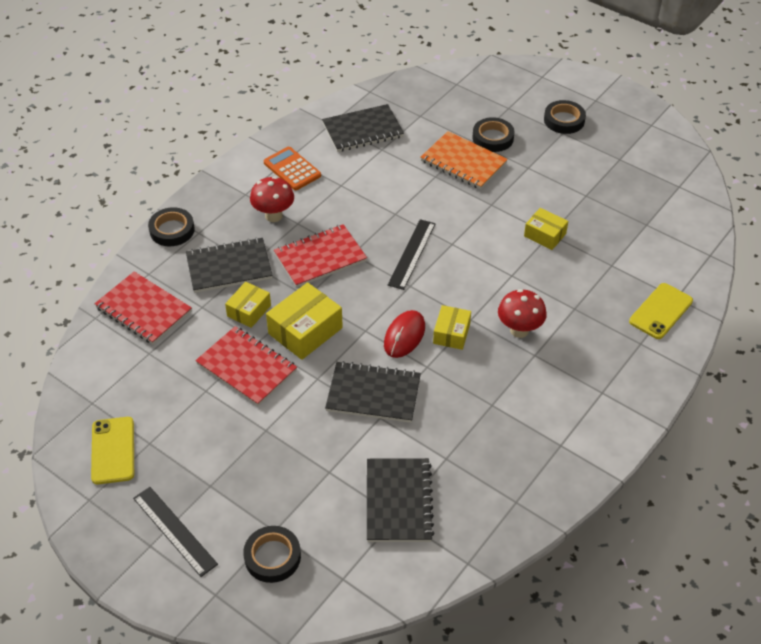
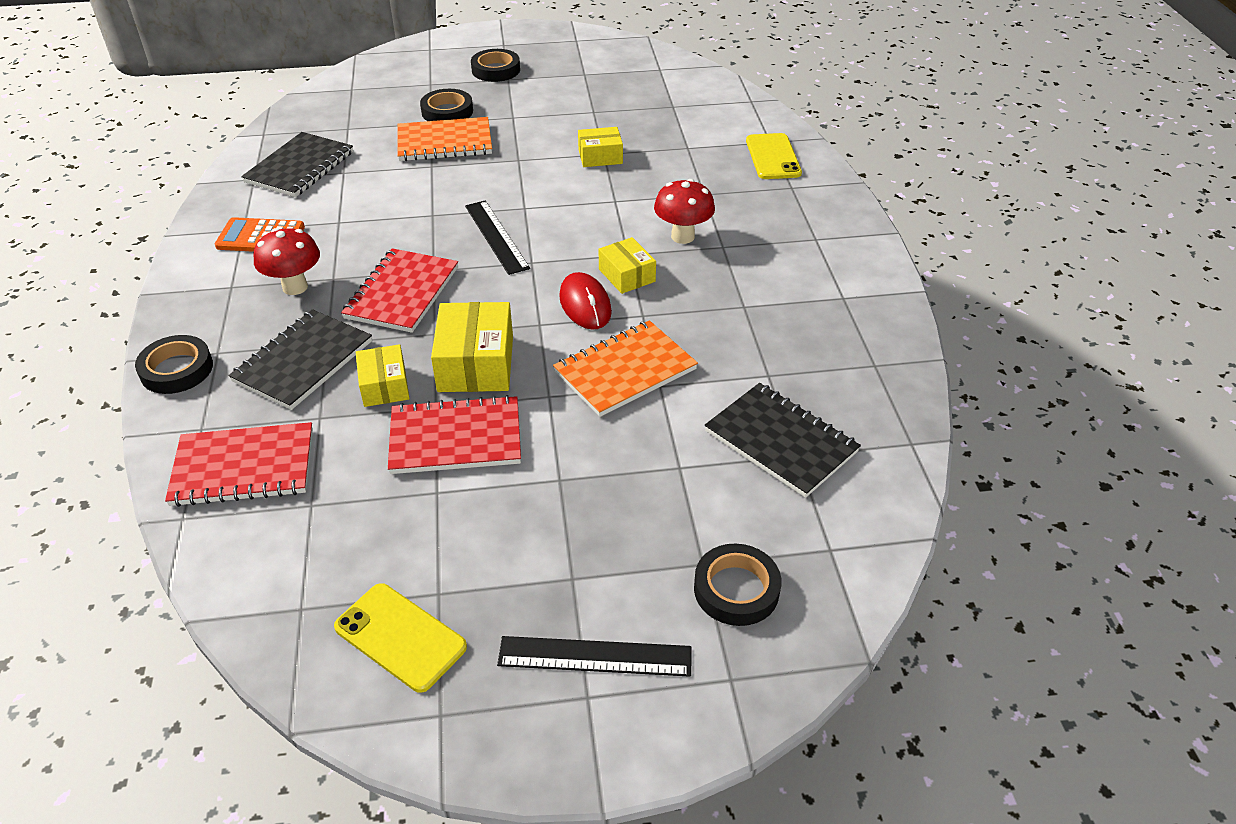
camera: 45 degrees left, 5 degrees down
(373, 394) = (625, 370): black notebook -> orange notebook

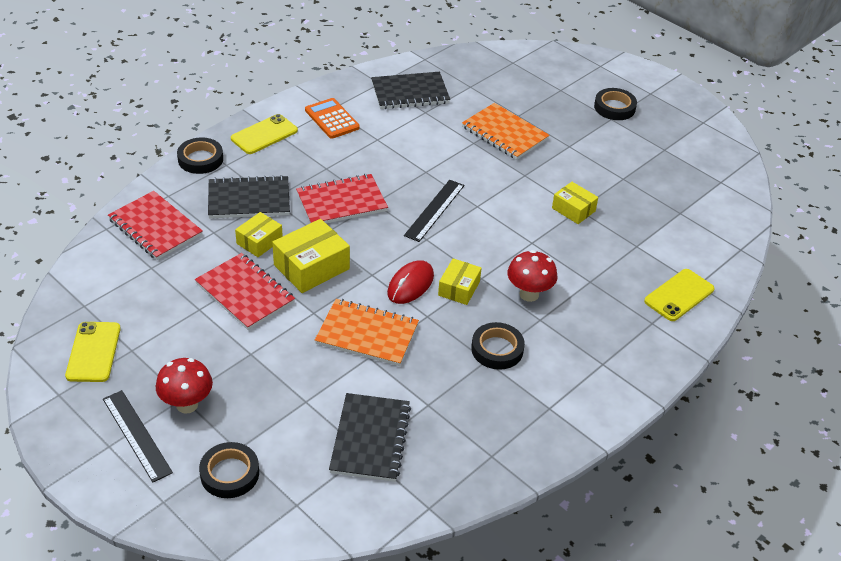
camera: 50 degrees right, 0 degrees up
(211, 298) = (264, 134): none -> yellow phone
(295, 287) = (304, 159): red mushroom -> red mushroom (187, 405)
(447, 111) = (539, 115): black tape -> black tape (497, 349)

